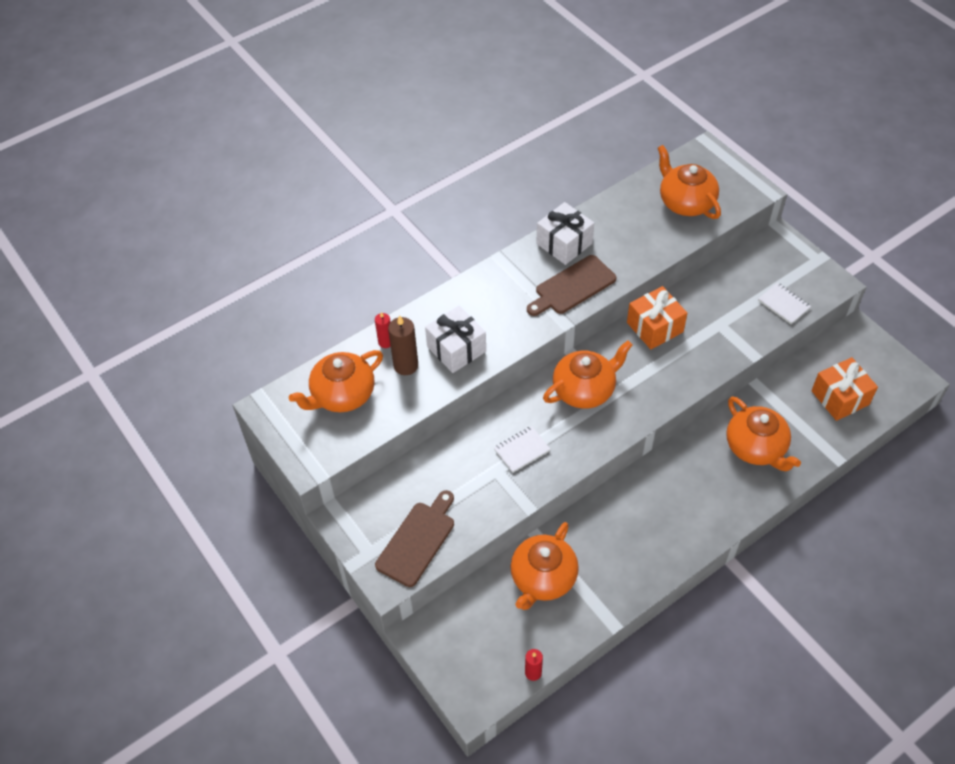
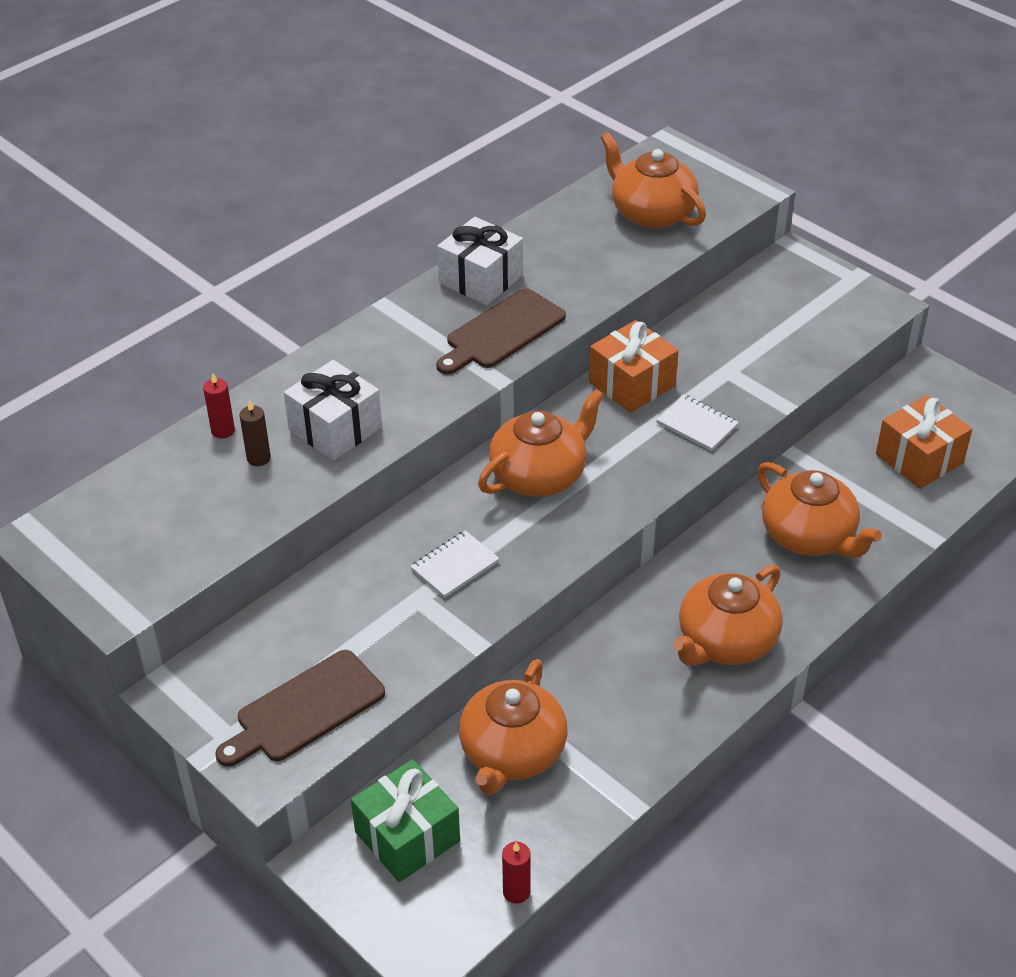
camera: 10 degrees left, 10 degrees down
(342, 395) = (161, 507): orange teapot -> orange teapot (725, 641)
(406, 365) = (258, 458): brown candle -> brown candle, size x0.61
(417, 540) = (305, 710): brown cutting board -> brown cutting board turned 150 degrees counterclockwise
(471, 626) = (407, 836): none -> green gift
(783, 304) = (815, 337): white notebook -> white notebook (697, 424)

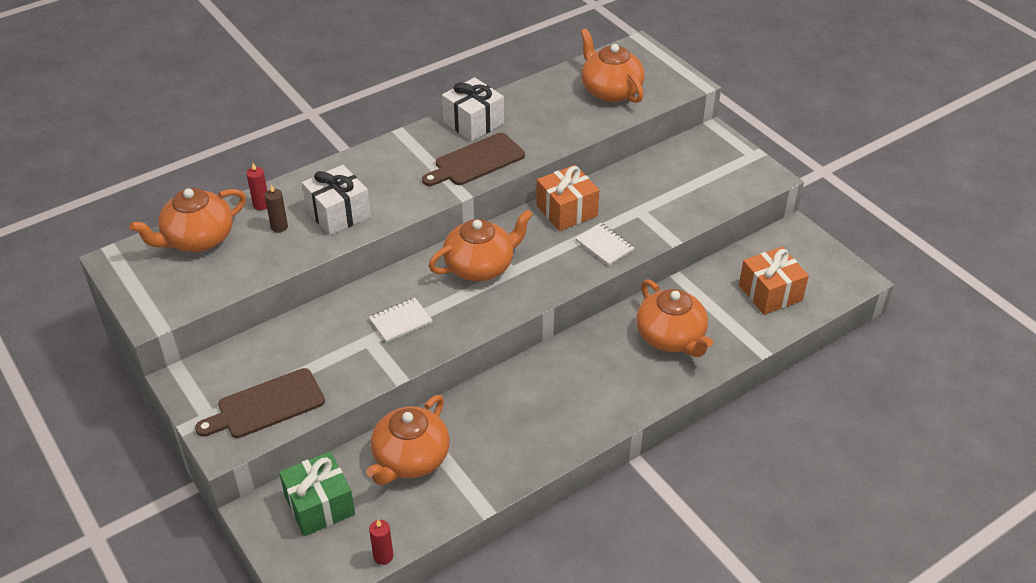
camera: 10 degrees right, 0 degrees up
(725, 641) = (587, 404): orange teapot -> orange teapot (198, 239)

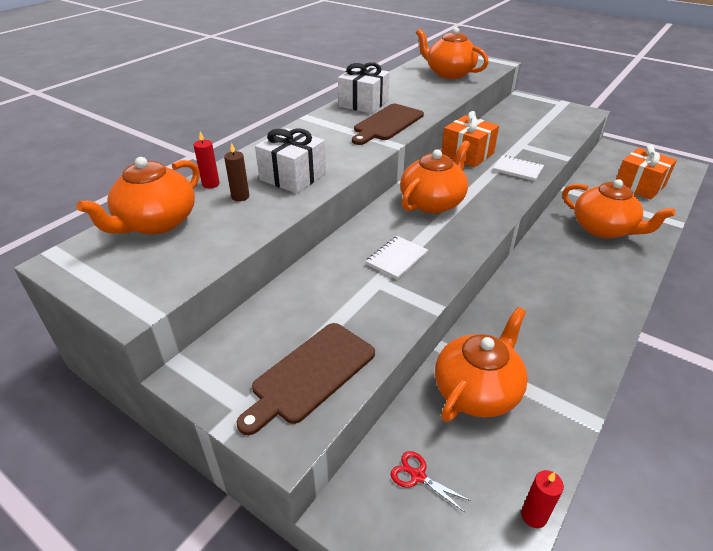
camera: 20 degrees left, 5 degrees down
(320, 505) = (418, 476): green gift -> red scissors
(410, 459) = (477, 390): orange teapot -> orange teapot turned 150 degrees counterclockwise

